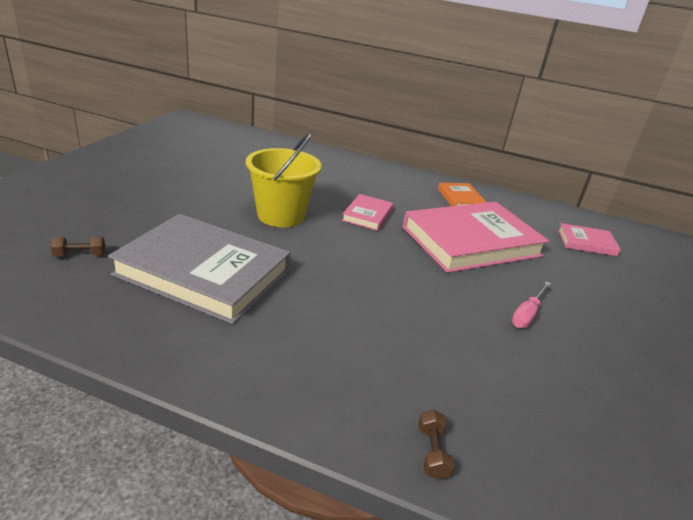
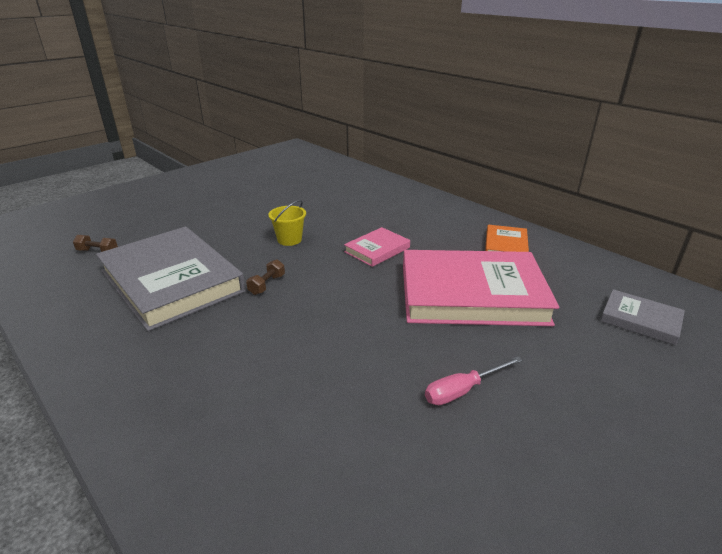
camera: 30 degrees right, 0 degrees up
(281, 215) = (289, 240): yellow bucket -> yellow bucket, size x0.52
(432, 452) = (196, 511): brown dumbbell -> brown dumbbell (267, 285)
(586, 242) = (640, 320): pink book -> grey book

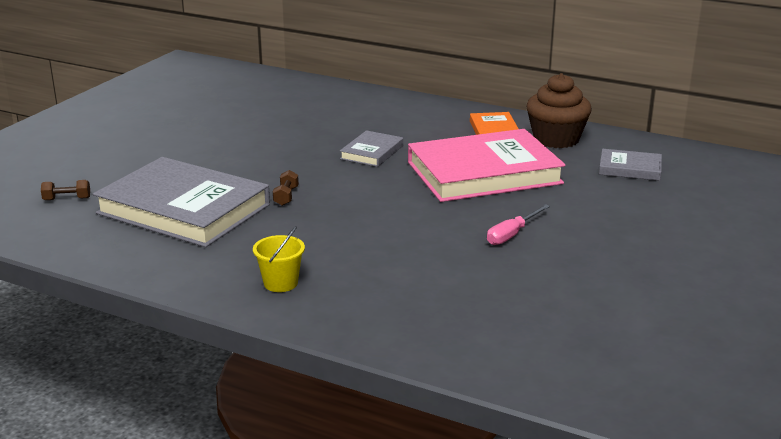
camera: 20 degrees left, 5 degrees down
(289, 240) = (273, 157): yellow bucket -> yellow bucket (280, 283)
(377, 250) = (372, 152): pink book -> grey book
(566, 266) = (556, 139): none -> brown cupcake

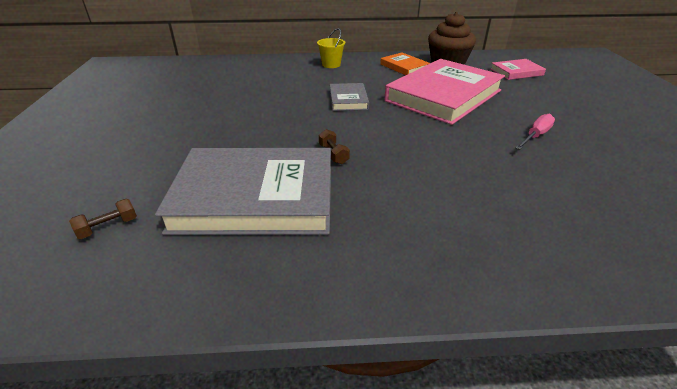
camera: 30 degrees left, 10 degrees up
(280, 283) = (451, 250): yellow bucket -> yellow bucket (331, 65)
(512, 234) = (535, 136): pink screwdriver -> pink screwdriver turned 150 degrees counterclockwise
(630, 168) = (516, 72): grey book -> pink book

